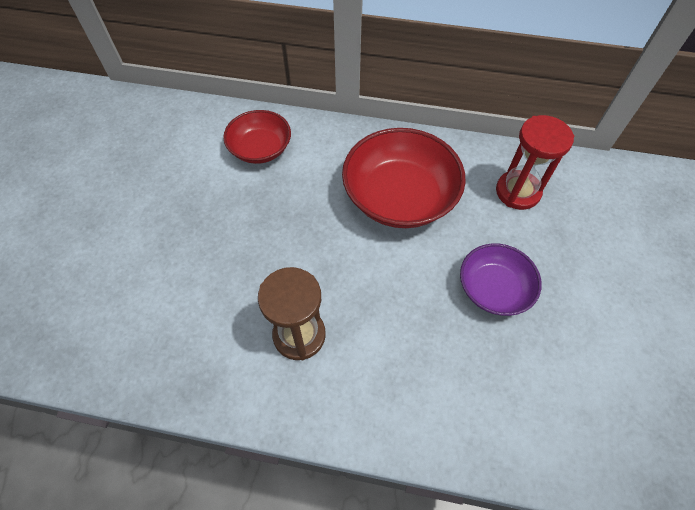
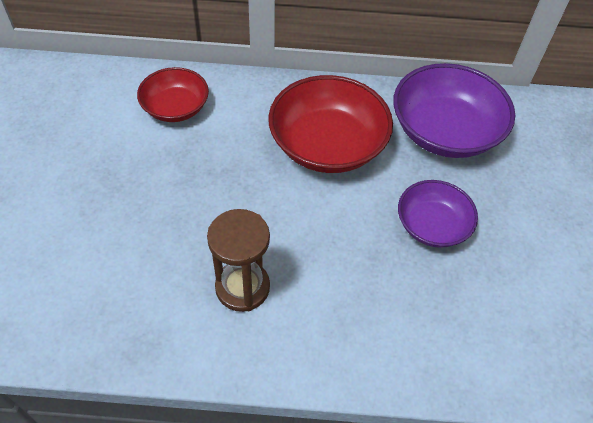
camera: 10 degrees left, 5 degrees down
(517, 192) = (445, 131): red hourglass -> purple bowl

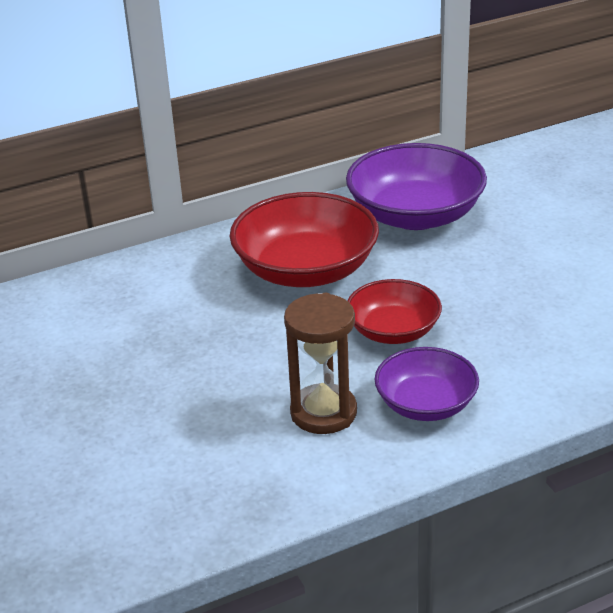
camera: 25 degrees left, 20 degrees down
(175, 108) = (105, 303): red bowl -> red bowl (393, 331)
(432, 225) = (468, 289): purple bowl -> purple bowl (426, 404)

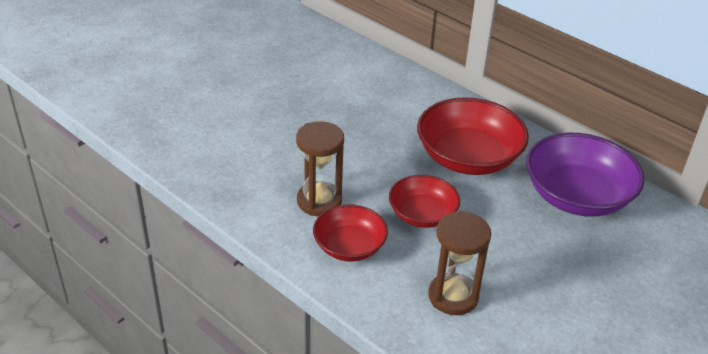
camera: 65 degrees right, 5 degrees up
(426, 404) = (349, 247): purple bowl -> red bowl
(542, 342) = (453, 296): none -> brown hourglass

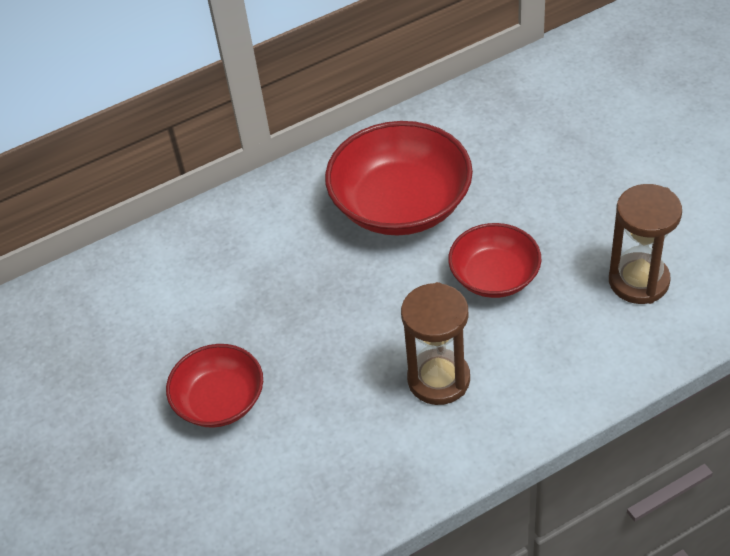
camera: 65 degrees left, 10 degrees up
(349, 247) = (534, 363): red bowl -> red bowl (219, 401)
(577, 196) = (502, 126): purple bowl -> none

